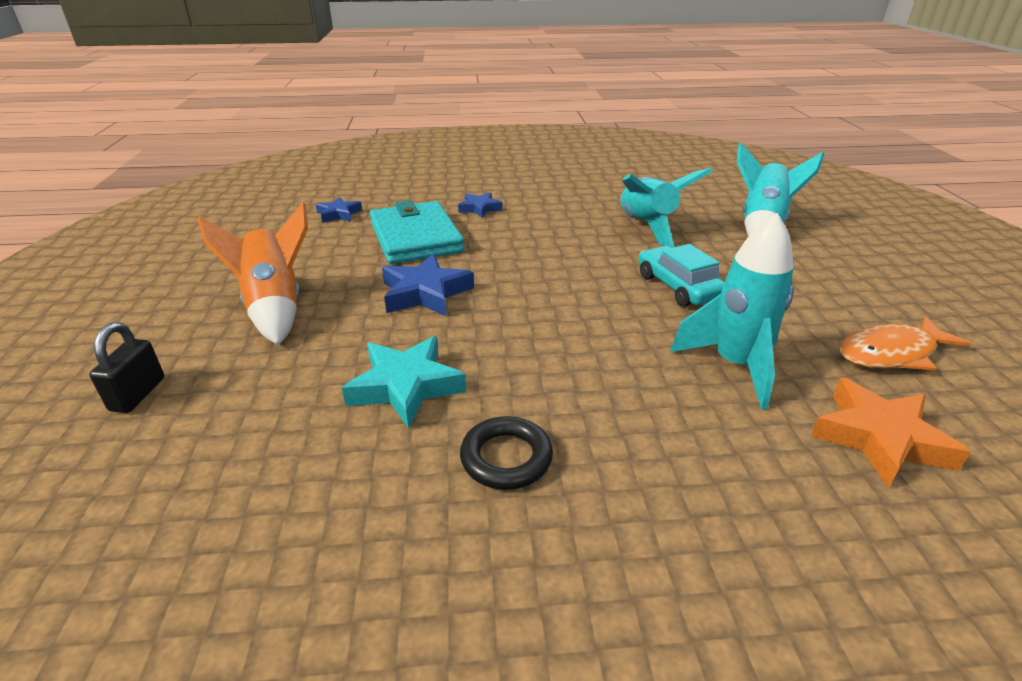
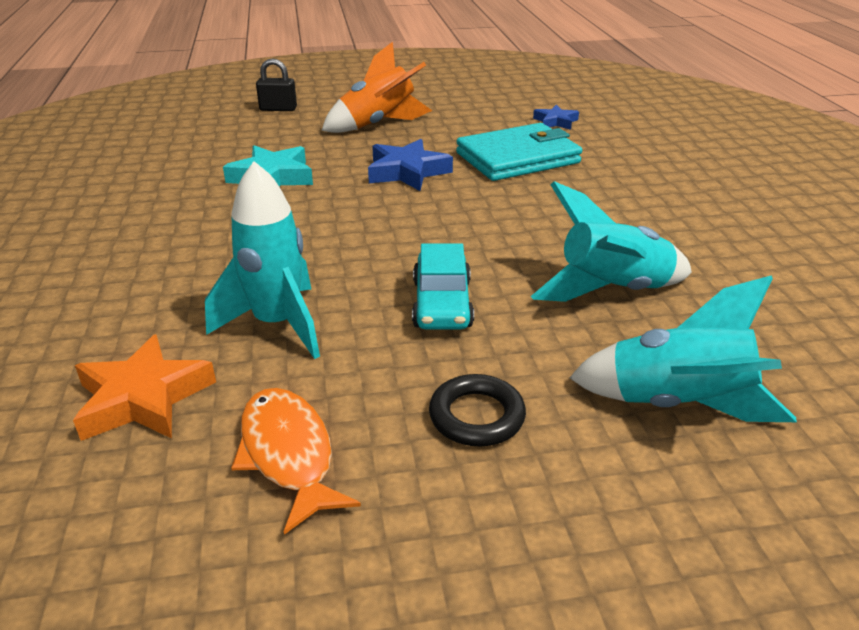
camera: 85 degrees right, 0 degrees up
(480, 208) = (610, 182): blue star -> none
(506, 458) = (185, 215): black ring -> black ring (476, 416)
(678, 287) = (442, 304): turquoise car -> turquoise car turned 120 degrees clockwise

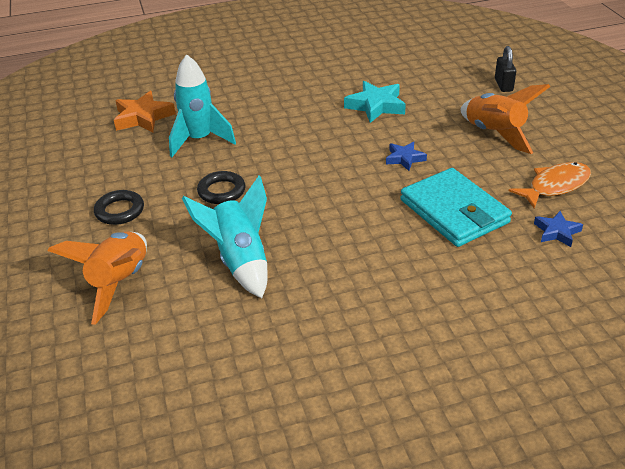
camera: 85 degrees right, 5 degrees up
(288, 454) = (101, 161): orange fish -> orange fish (555, 186)
(407, 172) = (404, 158): blue star -> blue star, size x0.60
(442, 304) = (221, 191): turquoise car -> black ring
(678, 405) = (120, 283): turquoise rocket -> orange rocket

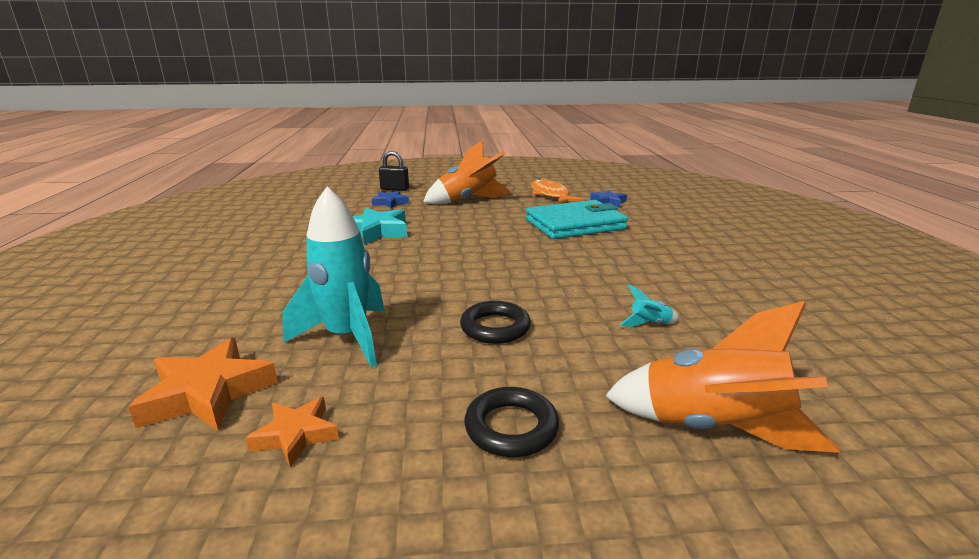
camera: 80 degrees left, 15 degrees down
(113, 150) = (296, 435): none -> orange star
(240, 261) = (649, 324): turquoise rocket -> turquoise rocket, size x0.40
(404, 158) = (484, 231): blue star -> blue star (390, 202)

